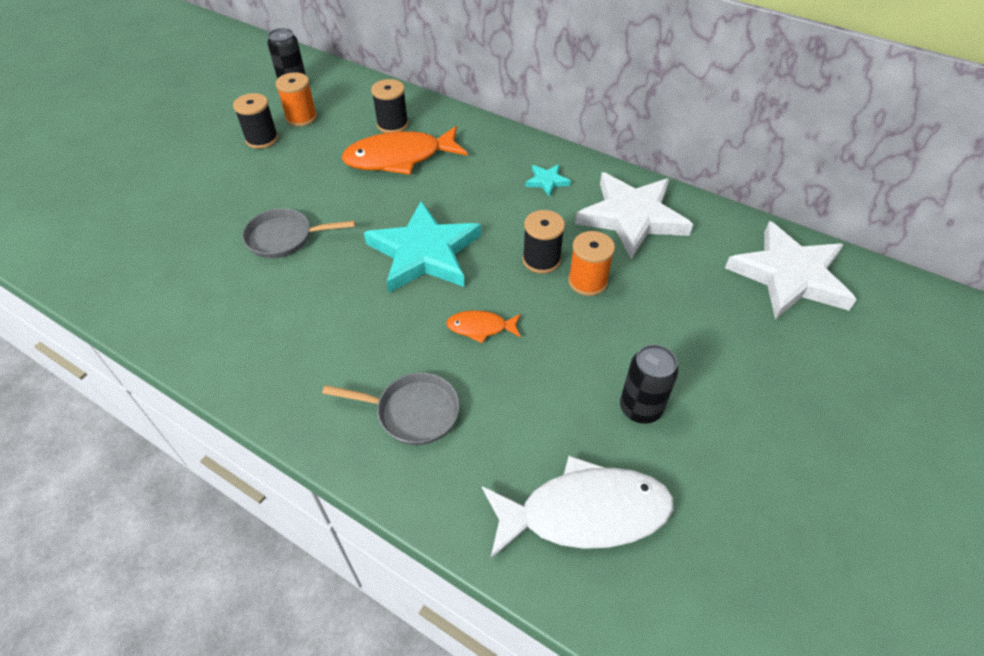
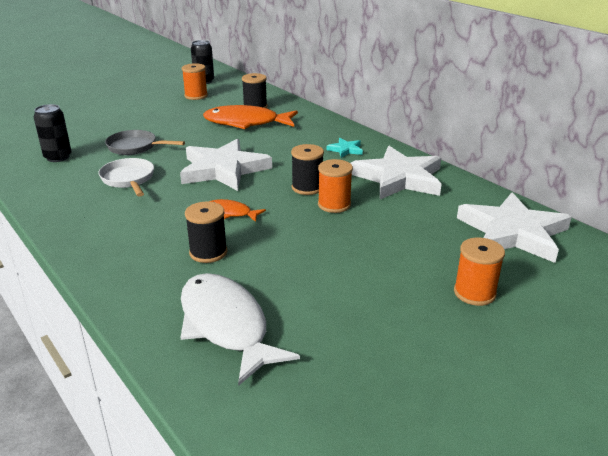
camera: 20 degrees right, 20 degrees down
(262, 139) = (161, 102): black spool -> black spool (208, 252)
(316, 302) = (128, 179): none -> white pan
(412, 412) = (145, 244): grey pan -> none
(424, 252) = (223, 169): turquoise star -> white star
(584, 512) = (226, 325): white fish -> white fish turned 135 degrees counterclockwise
(640, 408) = (319, 279): black can -> black can (58, 157)
(799, 379) = (474, 293): none -> orange spool

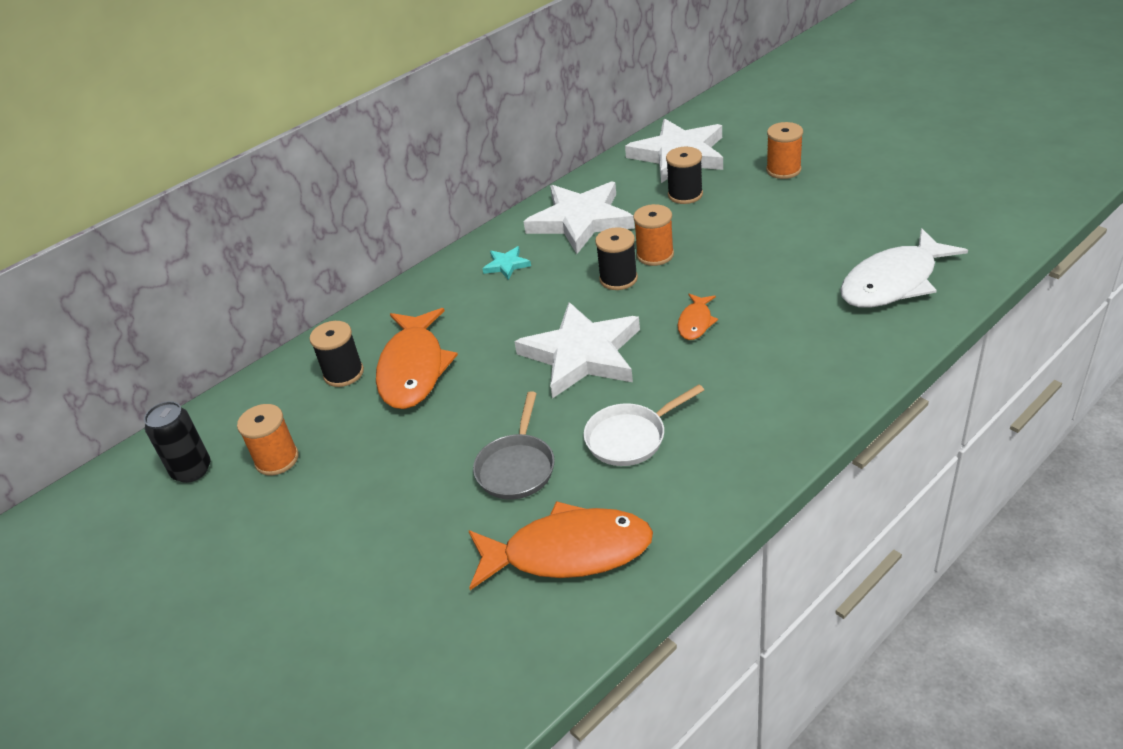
camera: 90 degrees left, 10 degrees up
(58, 157) = (568, 552): black can -> orange fish
(208, 252) = (784, 319): black spool -> black spool (685, 194)

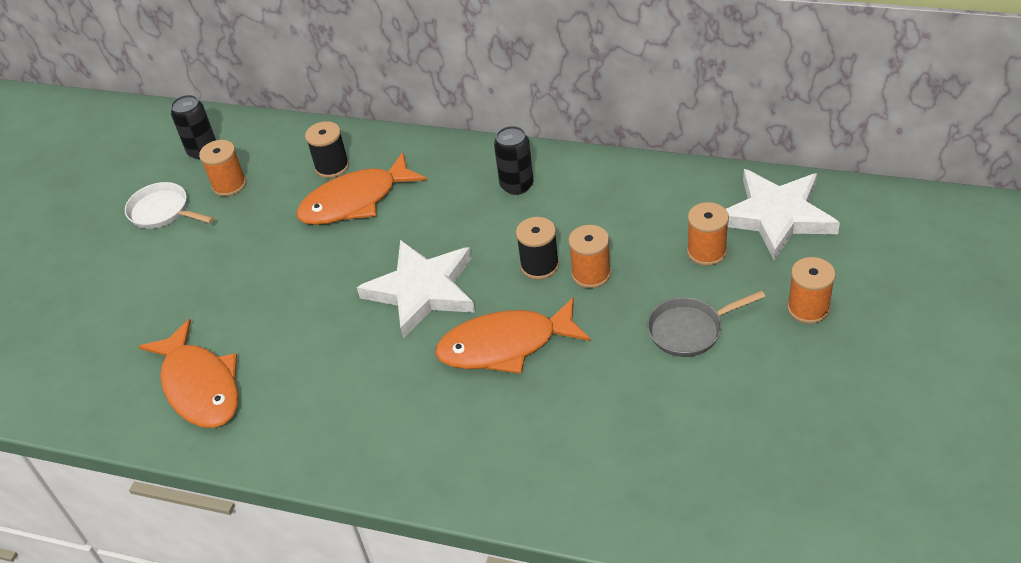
camera: 60 degrees right, 5 degrees up
(506, 265) = (517, 185): turquoise star -> black can
(517, 467) = (273, 315): grey pan -> grey pan (689, 330)
(581, 221) = (613, 200): white star -> none
(630, 437) = (335, 367): white pan -> white pan (163, 212)
(685, 194) = (706, 252): black spool -> orange spool
(695, 322) = (505, 346): orange fish -> orange fish, size x2.06
(893, 282) = (655, 473): white fish -> none

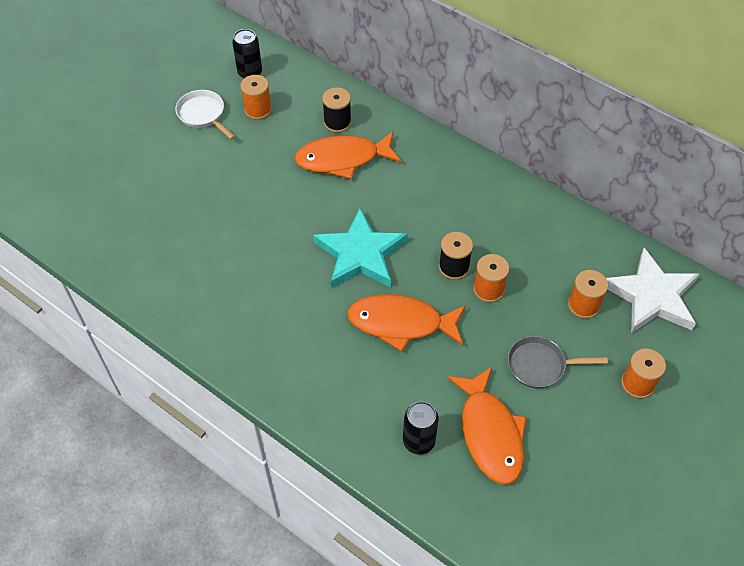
camera: 15 degrees right, 10 degrees up
(200, 386) = (178, 269): orange fish -> orange fish (490, 433)
(422, 290) = (360, 254): white star -> turquoise star
(517, 185) = (466, 192): black can -> black can (418, 441)

